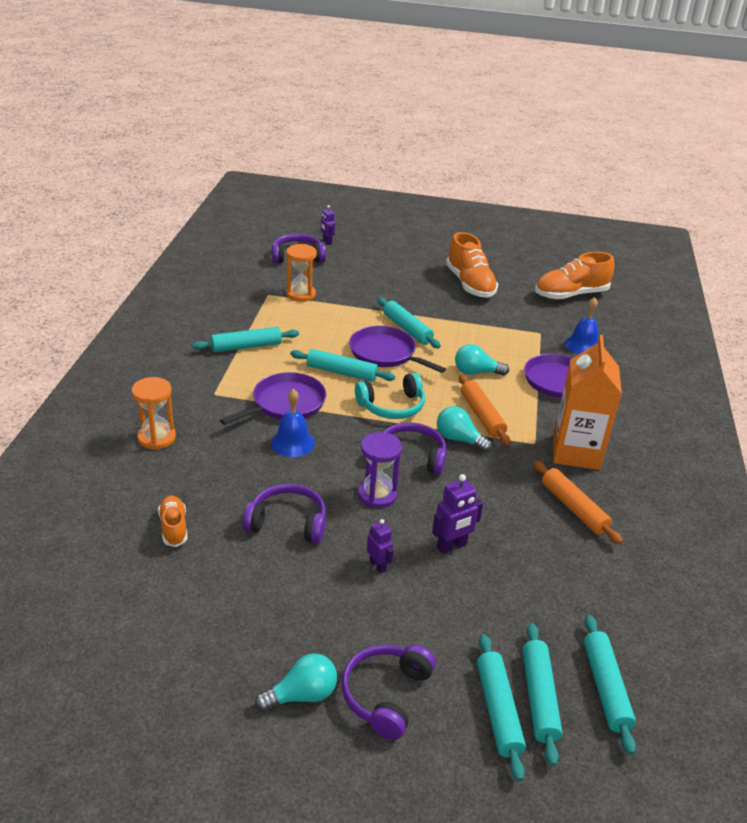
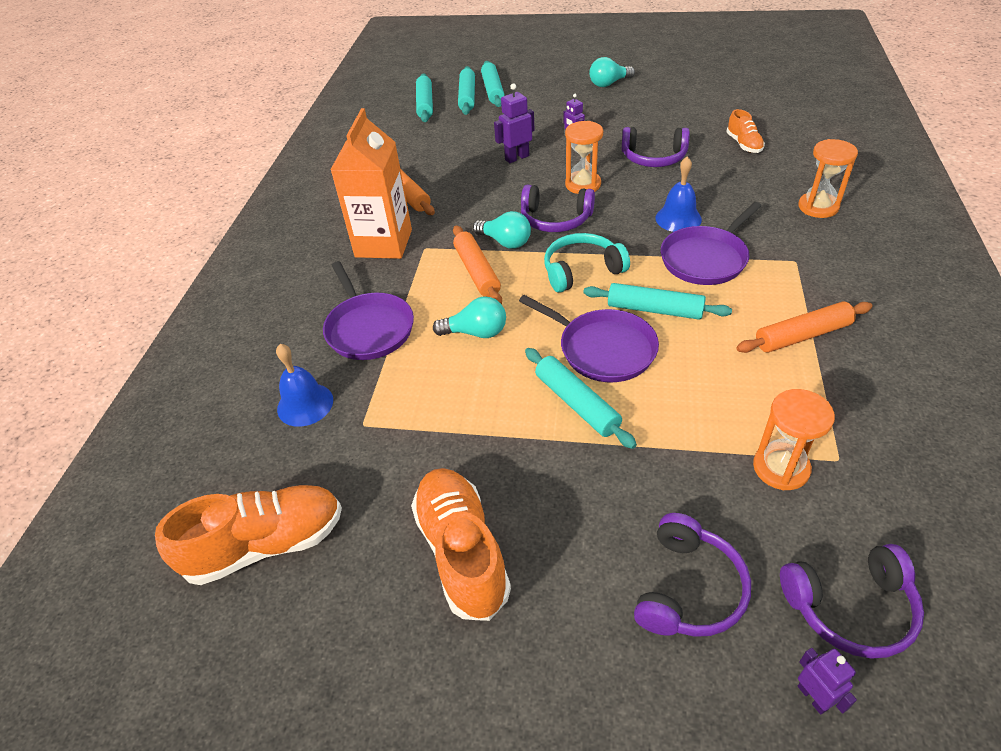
camera: 175 degrees left, 10 degrees up
(246, 346) = (802, 335): turquoise rolling pin -> orange rolling pin
(377, 495) = (583, 184): purple hourglass -> orange hourglass
(386, 695) = (559, 89): purple headphones -> purple headphones (688, 589)

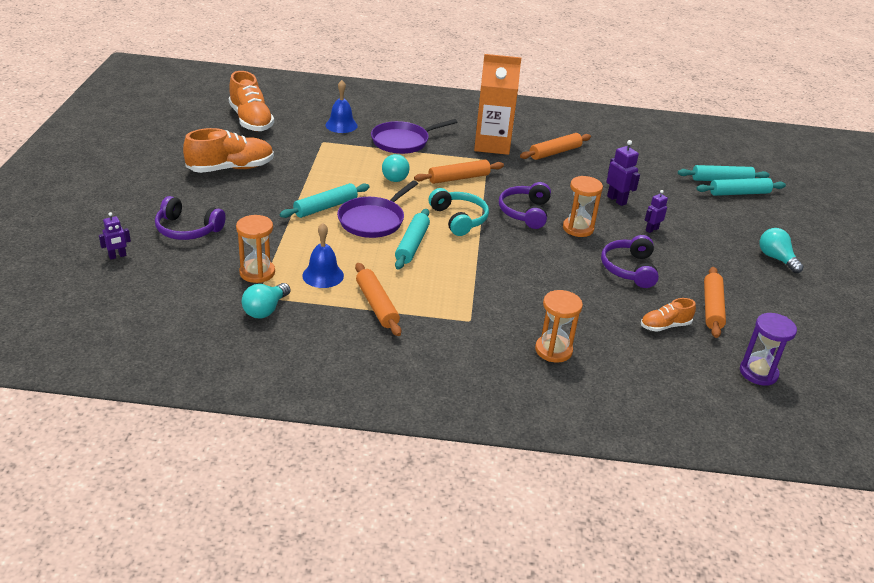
camera: 80 degrees right, 10 degrees down
(425, 104) = (701, 160): turquoise rolling pin -> none
(505, 242) = (494, 190): turquoise light bulb -> turquoise light bulb (265, 310)
(678, 218) = (529, 270): blue bell -> blue bell (323, 275)
(702, 120) = (712, 308): none -> orange rolling pin
(706, 258) = (473, 276): purple pan -> none
(789, 107) = (758, 373): none -> purple hourglass
(850, 607) = (158, 277): purple headphones -> none

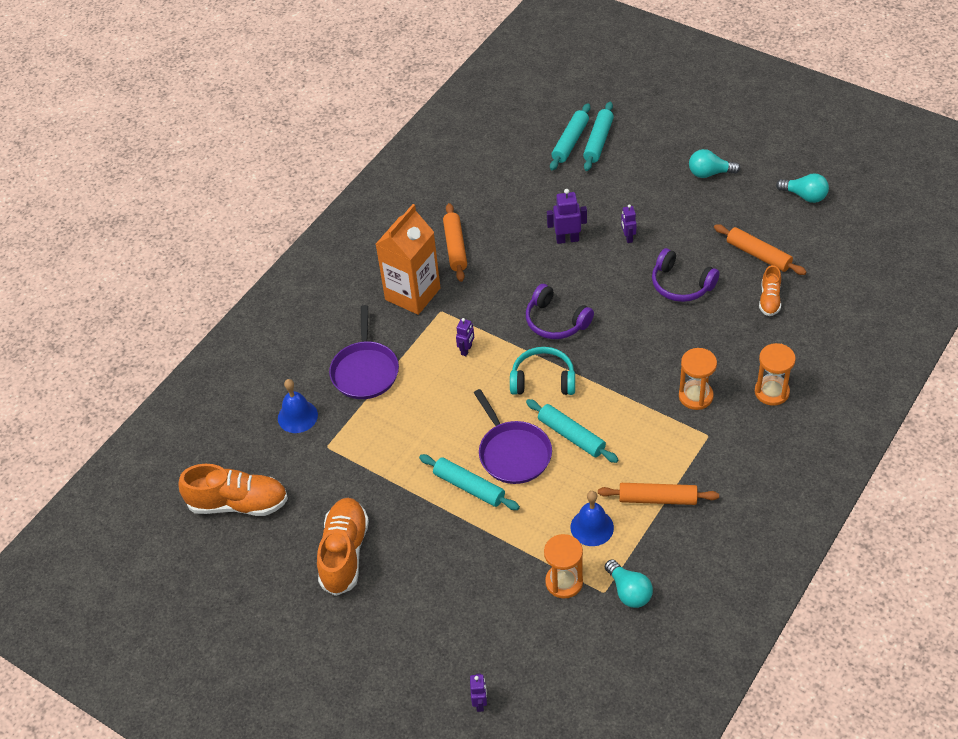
camera: 55 degrees left, 15 degrees up
(187, 229) = (456, 626): purple headphones -> none
(326, 207) = (469, 487): turquoise rolling pin -> turquoise rolling pin turned 45 degrees counterclockwise
(395, 176) = (436, 404): turquoise light bulb -> turquoise light bulb (804, 196)
(459, 178) = (466, 350): orange rolling pin -> purple robot
(578, 228) = (601, 292): orange hourglass -> orange hourglass (695, 396)
(758, 373) = (849, 269): purple hourglass -> none

